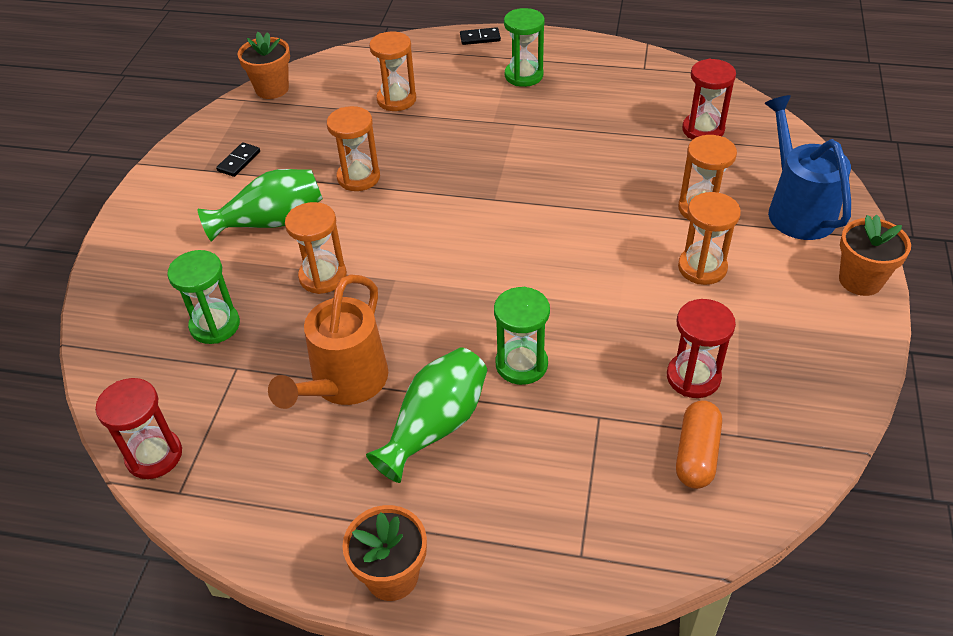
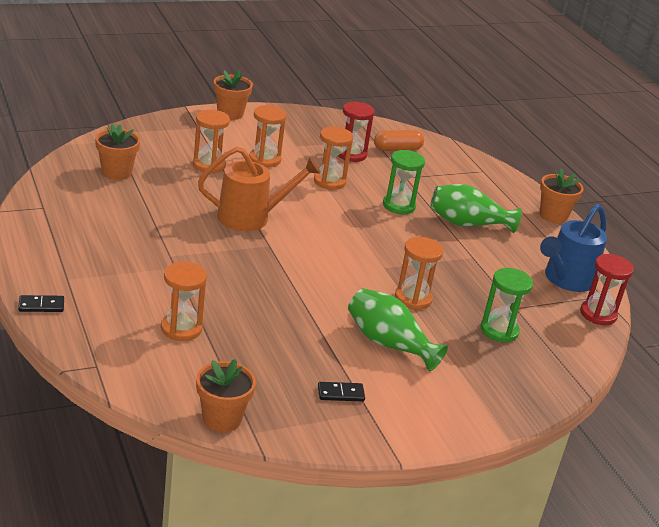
camera: 130 degrees left, 15 degrees down
(344, 384) = (479, 262): orange watering can -> orange watering can (251, 217)
(358, 177) = (301, 316): orange hourglass -> orange hourglass (329, 181)
(480, 38) = (41, 306): black domino -> black domino turned 60 degrees counterclockwise
(524, 75) = (94, 265): green hourglass -> none
(703, 129) = (116, 172): red hourglass -> orange flower pot
(796, 209) = (181, 134): blue watering can -> blue watering can (565, 280)

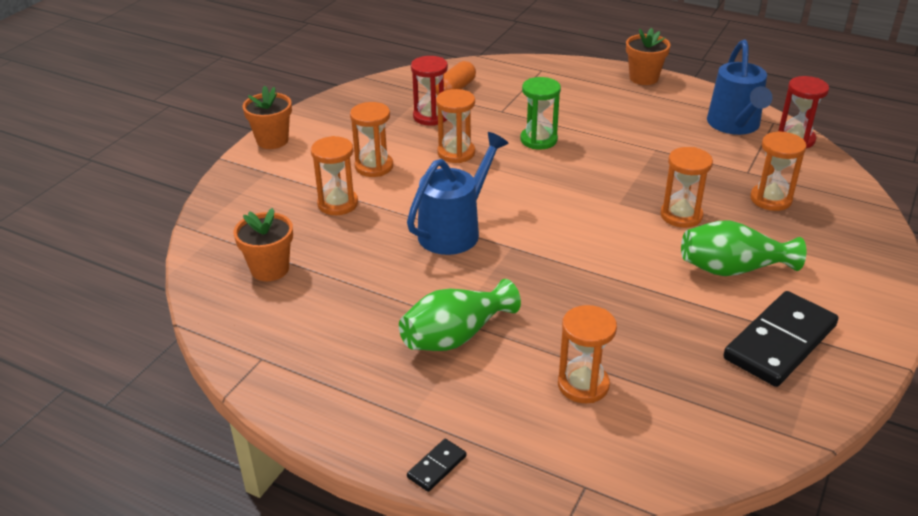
camera: 35 degrees left, 5 degrees up
(222, 419) = (753, 445): orange flower pot -> none
(251, 217) = (455, 230): orange watering can -> blue watering can
(341, 393) = (780, 342): black domino -> black domino, size x2.35
(467, 224) = (606, 123): green vase -> green vase (455, 336)
(499, 330) = (771, 199): green hourglass -> orange hourglass

